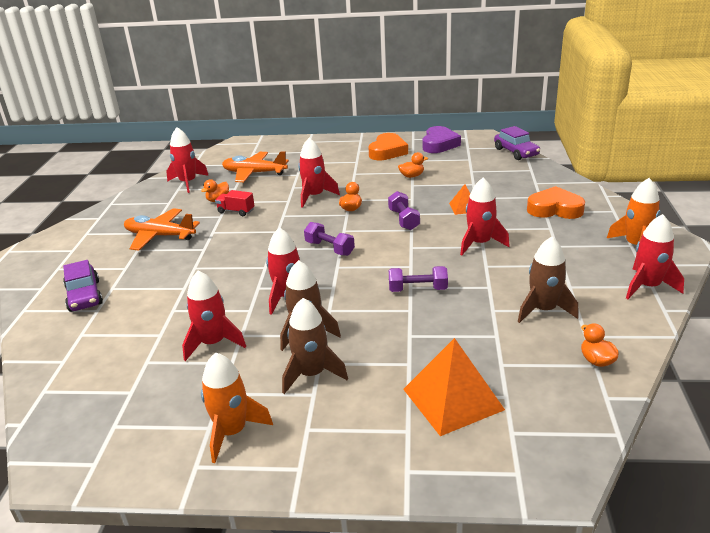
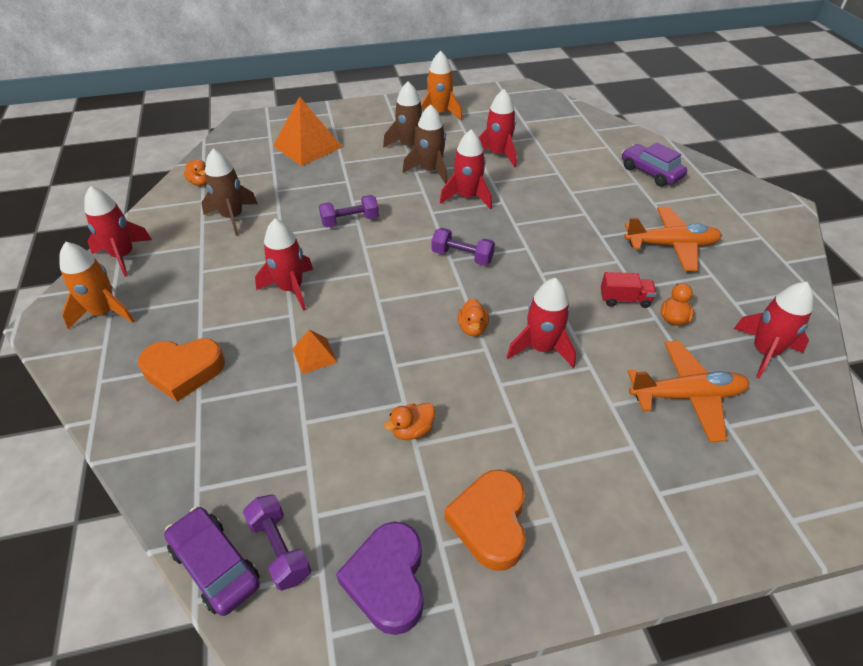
camera: 160 degrees right, 15 degrees up
(404, 220) = (392, 316): purple dumbbell -> purple dumbbell (280, 549)

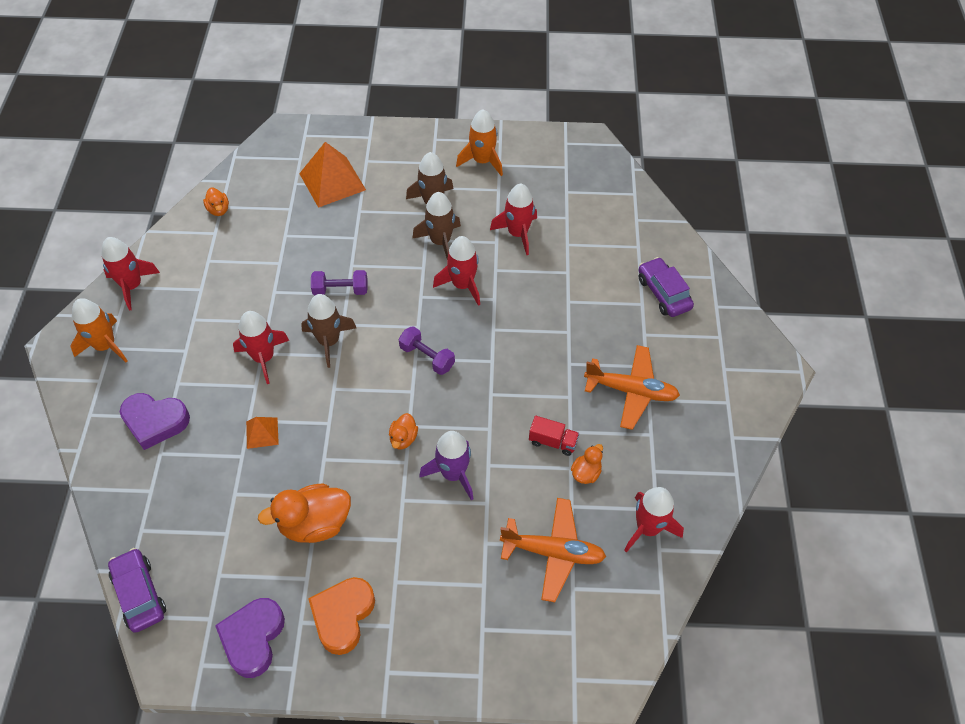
camera: 15 degrees right, 10 degrees up
(183, 371) = (155, 422): orange heart -> purple heart
(232, 217) = (236, 261): brown rocket -> brown rocket (329, 341)
(280, 549) = (186, 594): purple dumbbell -> none
(412, 430) = (315, 523): orange duck -> orange duck, size x1.94
(541, 348) = (453, 473): red rocket -> purple rocket

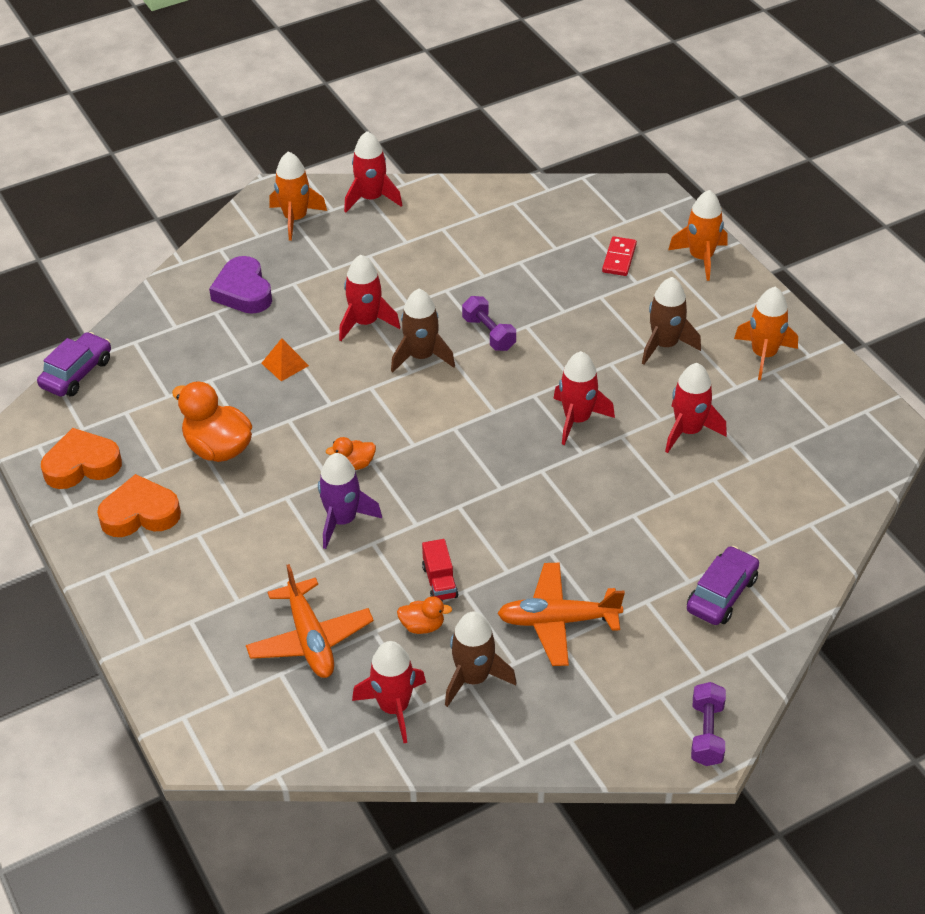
camera: 60 degrees right, 10 degrees down
(218, 210) = (507, 203): orange duck -> none
(253, 638) = (82, 465): purple heart -> orange heart
(332, 181) = (619, 258): orange pyramid -> red domino
(370, 141) = (701, 258): none -> orange rocket
(427, 357) = (463, 436): purple dumbbell -> purple dumbbell (706, 733)
(440, 242) = (618, 375): brown rocket -> brown rocket (473, 678)
(631, 391) = (558, 621): orange plane -> orange plane turned 105 degrees clockwise

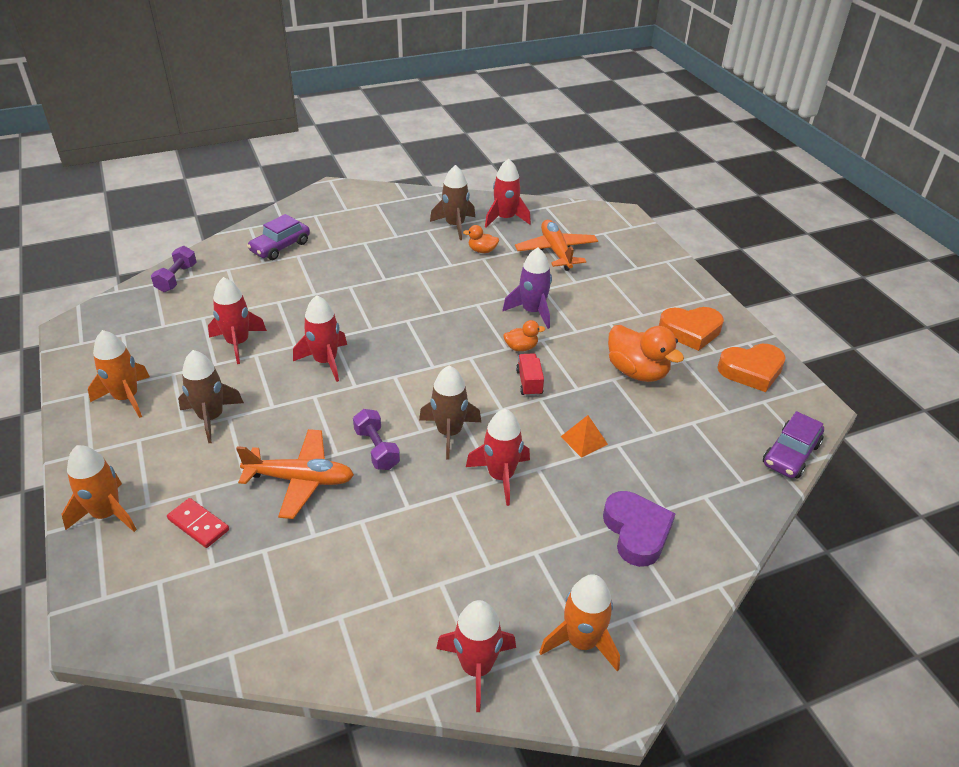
camera: 175 degrees left, 5 degrees down
(439, 582) = (466, 270): red truck -> red truck (529, 383)
(558, 621) = (393, 245): orange plane -> orange plane (300, 479)
(619, 258) = (198, 525): red domino -> red domino turned 75 degrees counterclockwise
(706, 733) = (329, 193): purple dumbbell -> purple dumbbell (176, 278)

